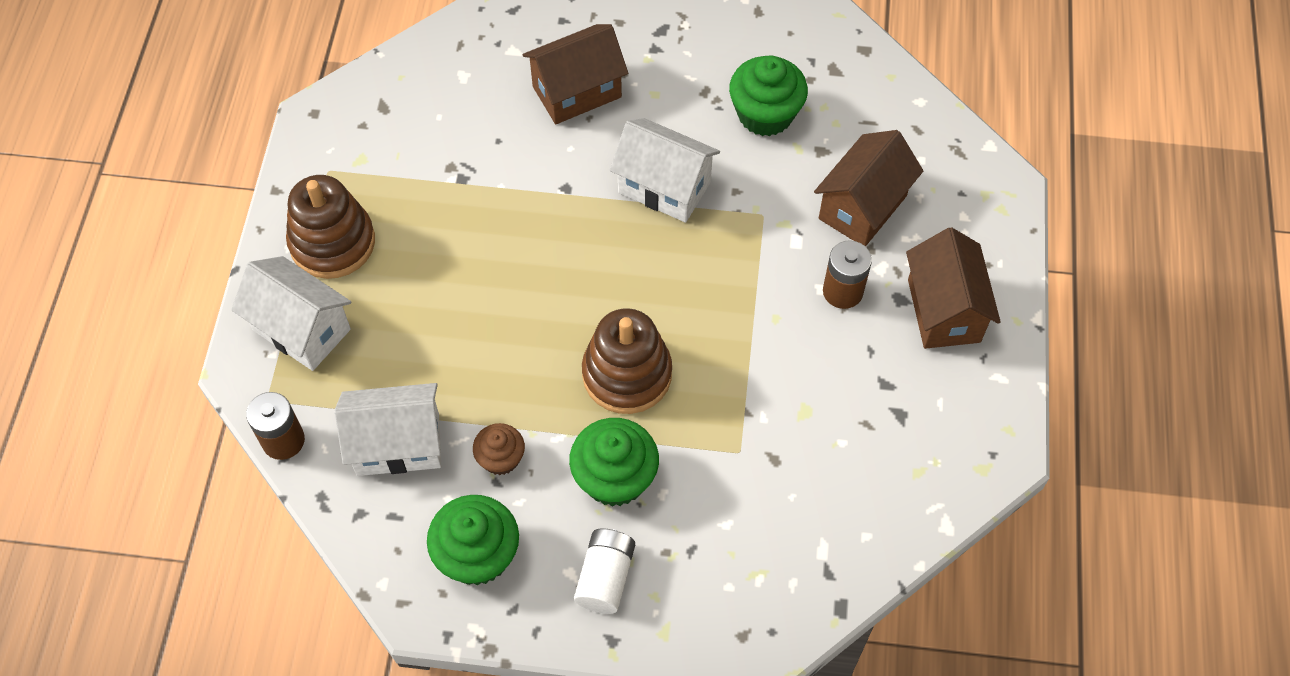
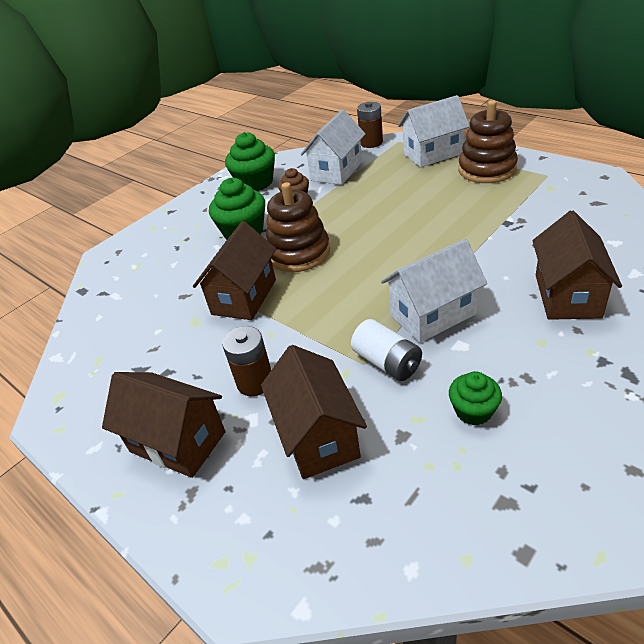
camera: 130 degrees right, 20 degrees down
(605, 577) = (199, 216): white battery -> white battery (387, 362)
(737, 385) = (244, 297): none -> brown house
(765, 114) = (473, 411): green cupcake -> green cupcake, size x0.59

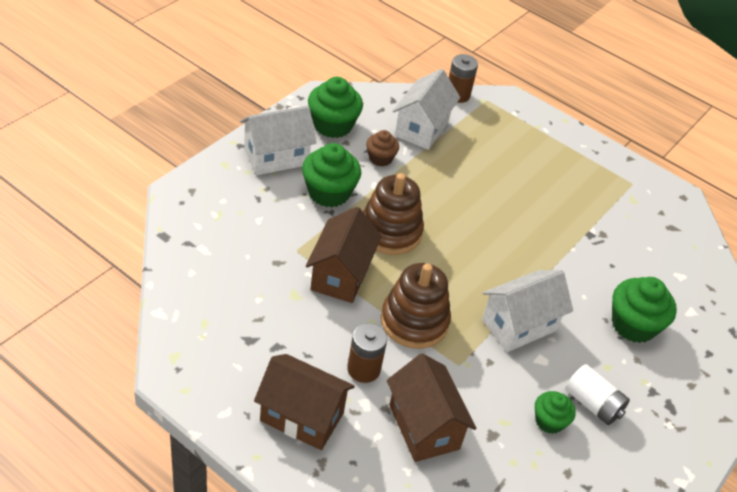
camera: 15 degrees left, 5 degrees up
(387, 362) = (479, 367): white battery -> white battery (592, 404)
(433, 154) = (522, 128): white house -> white house (276, 157)
(487, 169) = (575, 162): brown stacking toy -> brown stacking toy (414, 321)
(567, 295) = (633, 325): brown house -> green cupcake

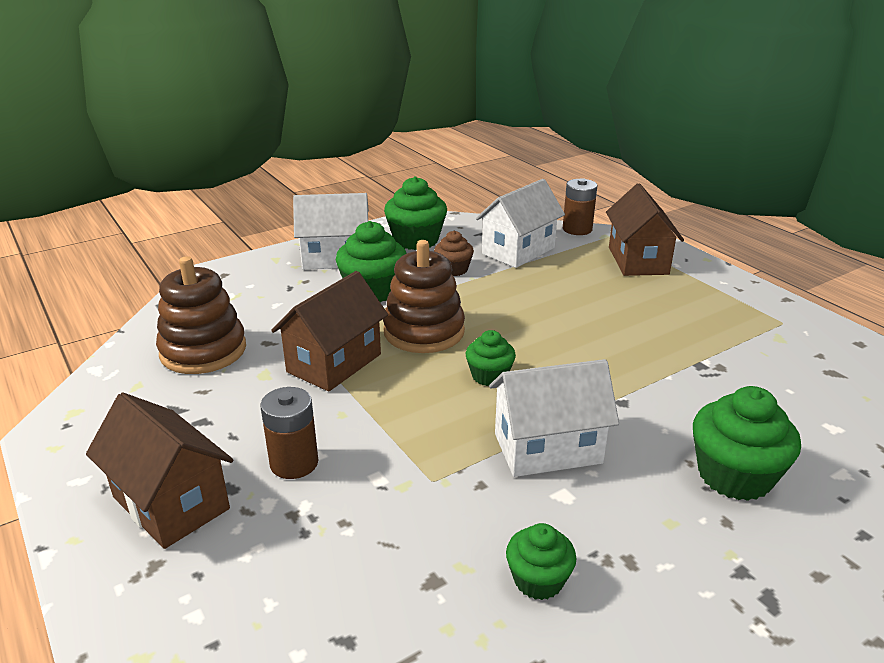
camera: 25 degrees right, 15 degrees down
(414, 321) = (398, 422): brown stacking toy -> brown stacking toy (203, 350)
(424, 427) = (332, 548): brown house -> brown house (638, 260)
(456, 268) = (489, 376): none -> green cupcake
(592, 404) = (625, 569): white battery -> none

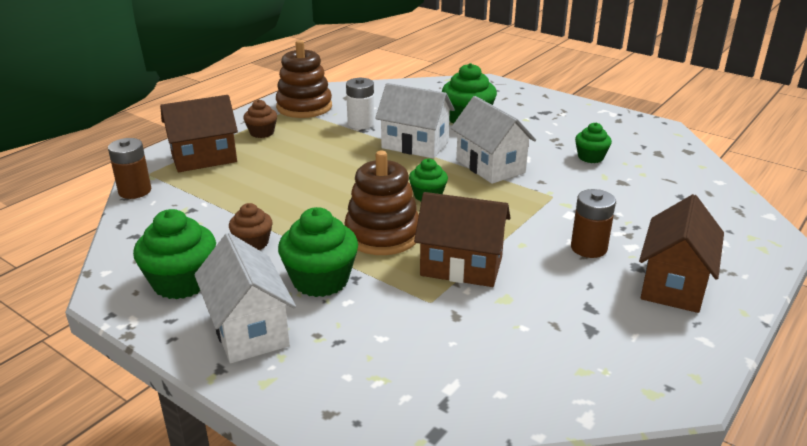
camera: 110 degrees left, 0 degrees up
(203, 350) = (499, 352): brown stacking toy -> brown stacking toy (304, 107)
(518, 251) = (197, 215): white house -> white house (415, 145)
(701, 296) = (262, 133): none -> brown cupcake
(723, 367) = (361, 123): none -> white battery

